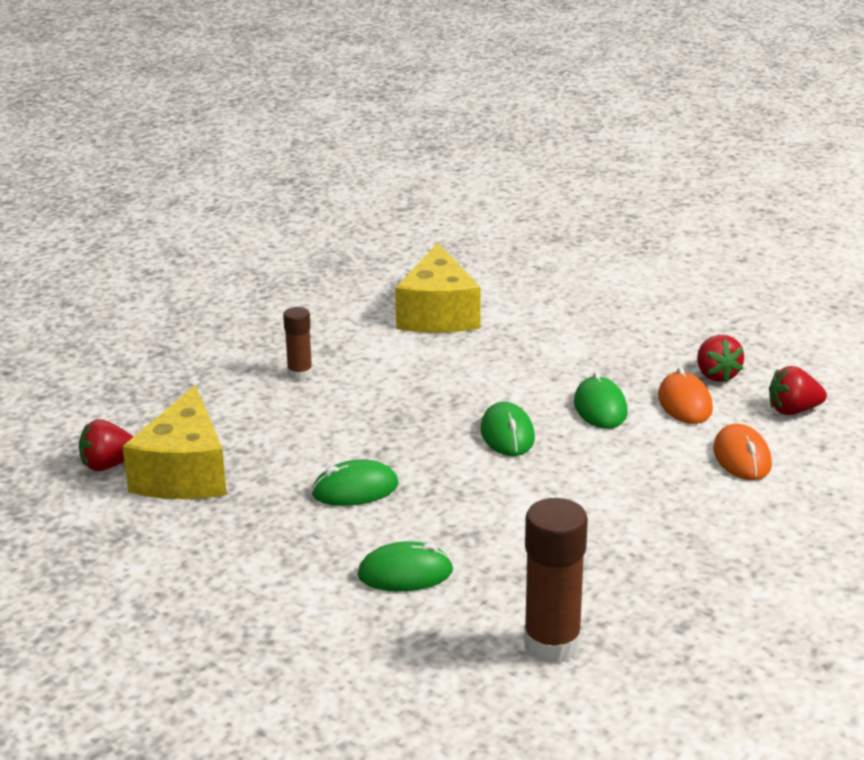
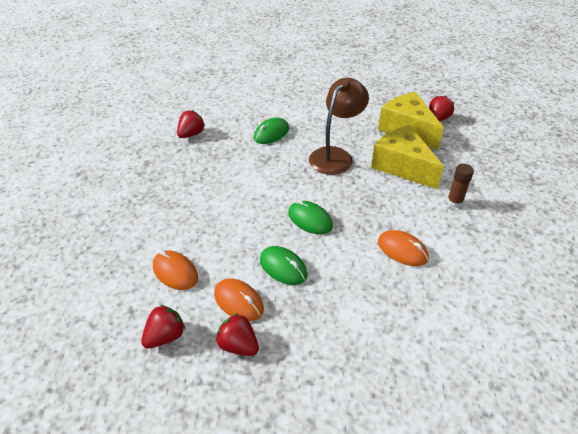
camera: 140 degrees right, 15 degrees up
(355, 489) = (335, 155): green mouse -> brown lamp
(438, 314) = (466, 297): yellow cheese -> yellow cheese (402, 166)
(440, 365) = (402, 250): none -> orange mouse
(552, 644) = (191, 134): brown glue stick -> red strawberry

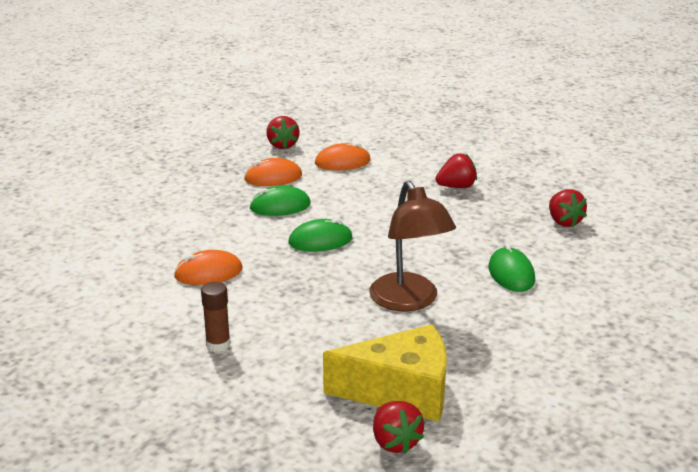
camera: 125 degrees right, 15 degrees down
(238, 345) = (234, 166): red strawberry -> red strawberry (456, 187)
(402, 166) = (327, 342): yellow cheese -> none

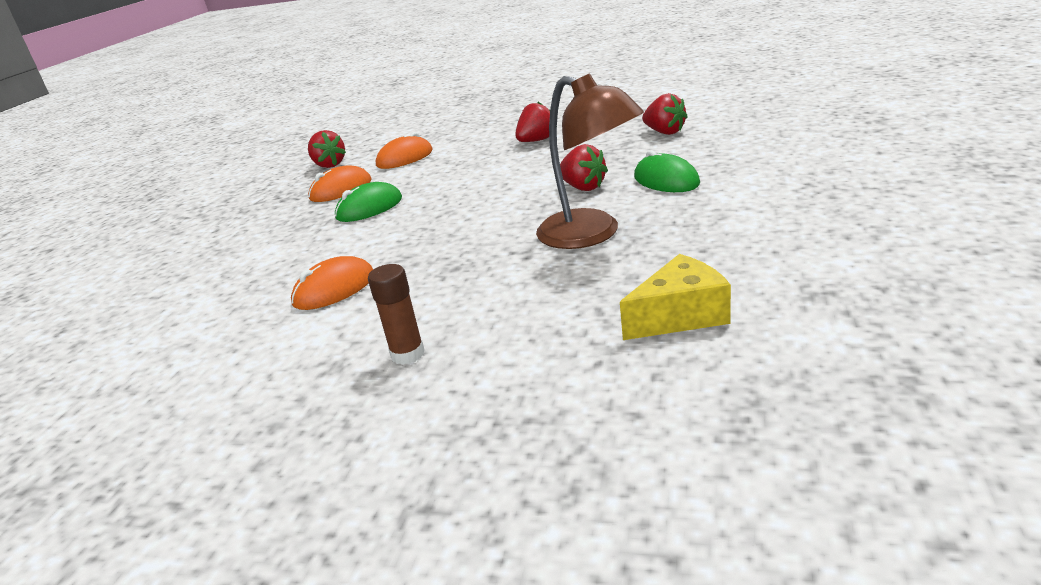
camera: 20 degrees left, 0 degrees up
(320, 241) = (441, 220): green mouse -> none
(395, 442) = (735, 369): red strawberry -> red strawberry (583, 187)
(401, 392) = (680, 316): yellow cheese -> yellow cheese, size x0.66

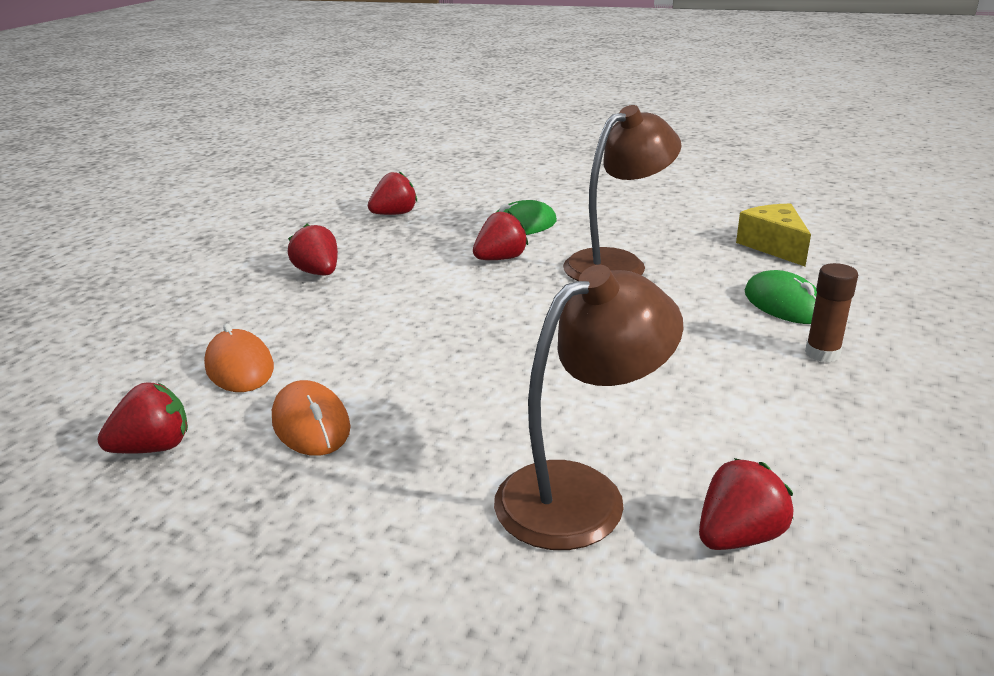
camera: 85 degrees left, 0 degrees up
(187, 326) = (738, 536): none -> red strawberry
(249, 272) = (581, 493): none -> brown lamp
(334, 289) = (671, 406): orange mouse -> none
(369, 208) = (423, 392): green mouse -> green mouse (784, 304)

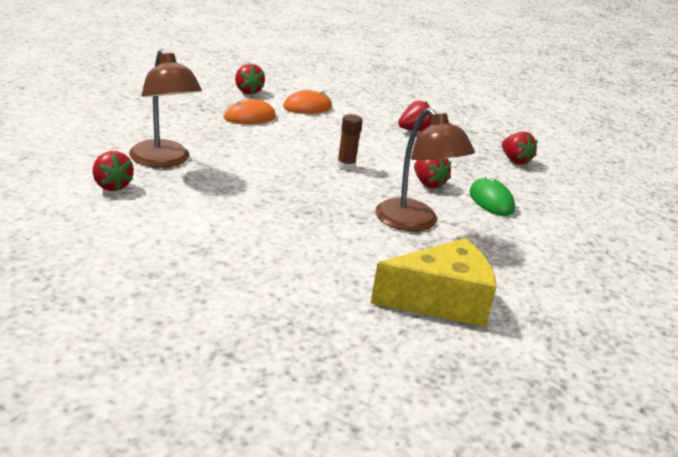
camera: 90 degrees right, 0 degrees up
(774, 246) = (441, 301): yellow cheese -> yellow cheese, size x1.53
(784, 304) = (328, 269): green mouse -> none
(822, 353) = (253, 260): brown glue stick -> brown glue stick (346, 166)

